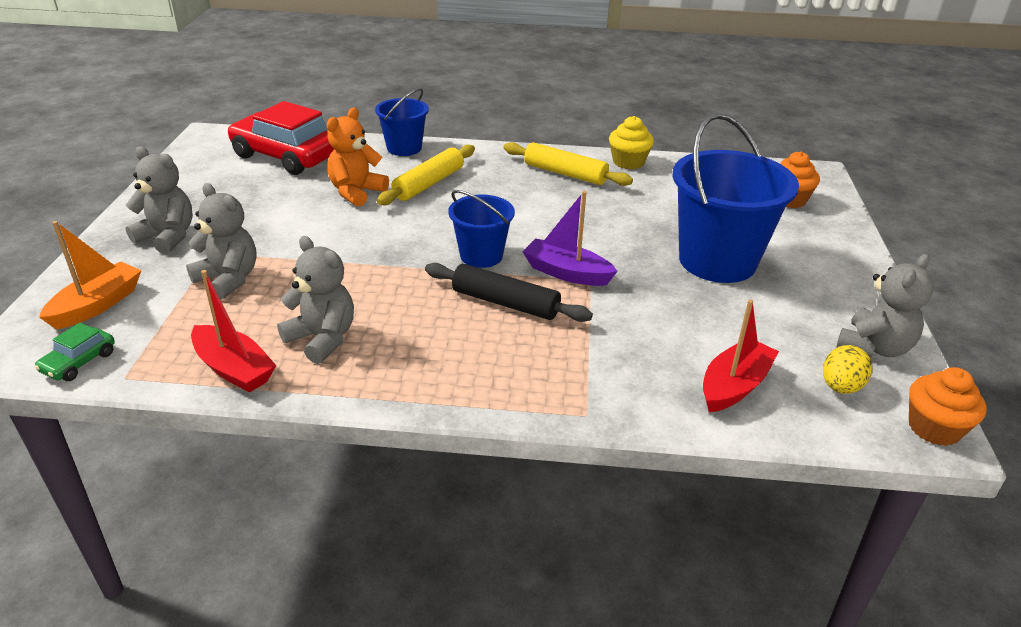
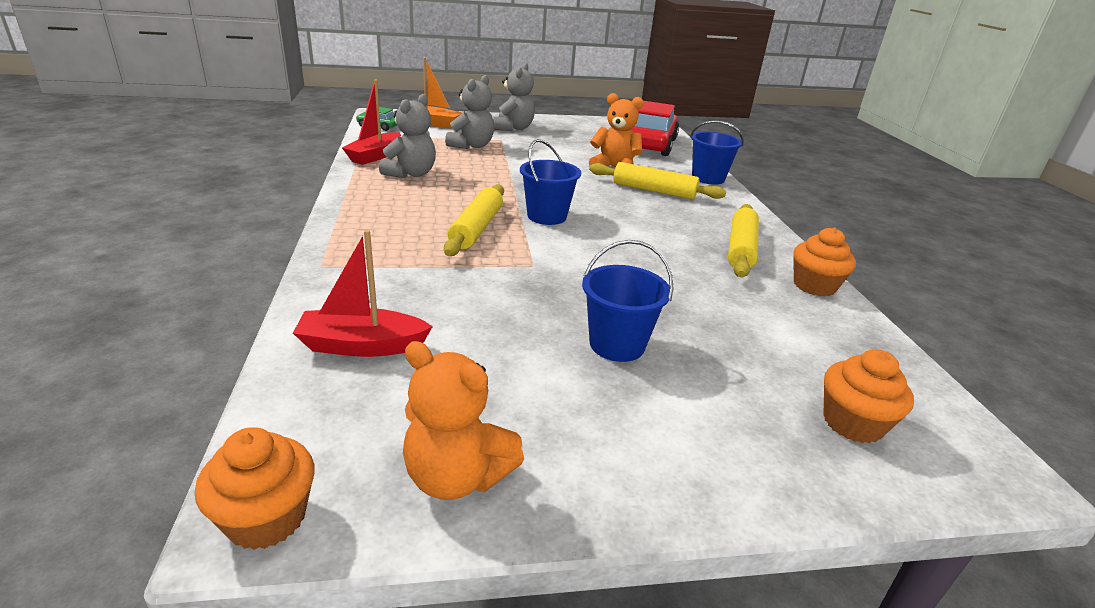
camera: 75 degrees right, 5 degrees down
(505, 303) = (476, 228): black rolling pin -> yellow rolling pin
(566, 273) = (539, 253): purple boat -> none
(628, 162) = (814, 286): yellow cupcake -> orange cupcake
(717, 261) = (617, 344): blue bucket -> blue bucket, size x0.55
(734, 386) = (362, 345): red boat -> red boat turned 150 degrees clockwise
(840, 387) = (361, 430): yellow egg -> none
(874, 347) = (457, 477): grey teddy bear -> orange teddy bear

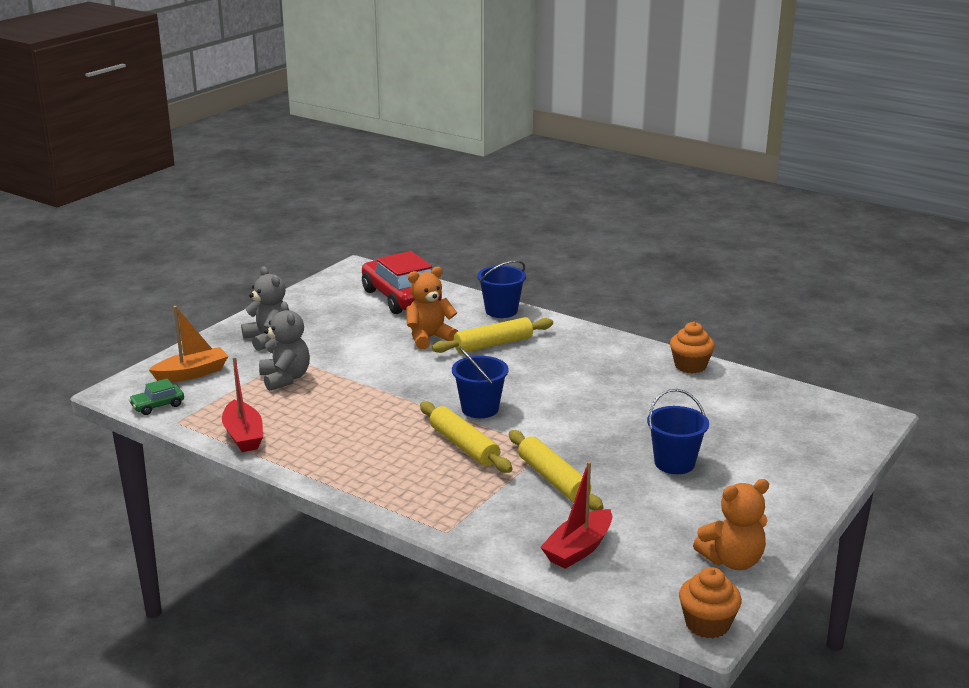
camera: 45 degrees left, 5 degrees down
(411, 174) = (314, 433): grey teddy bear -> none
(741, 249) = (620, 362): yellow rolling pin -> yellow rolling pin (553, 479)
(852, 423) = (809, 433): orange cupcake -> none

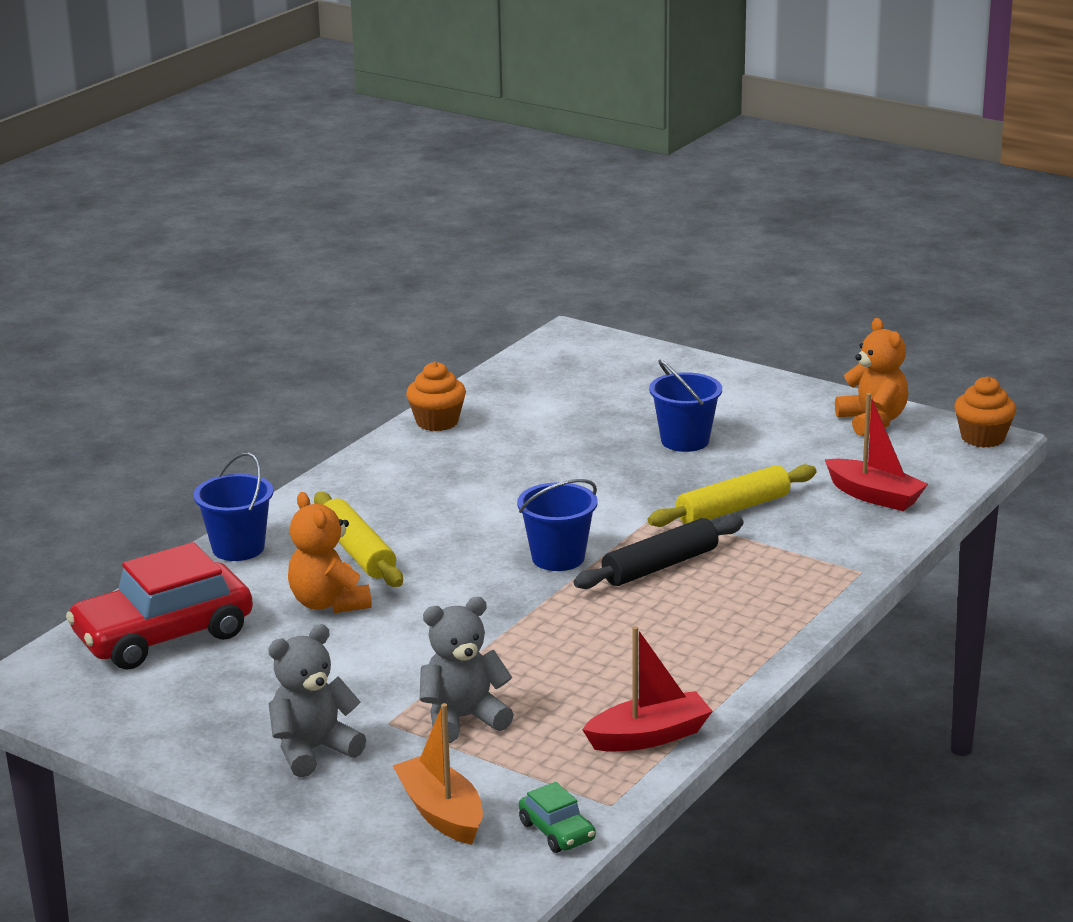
camera: 90 degrees left, 0 degrees up
(464, 446) = (660, 566): yellow rolling pin -> black rolling pin

